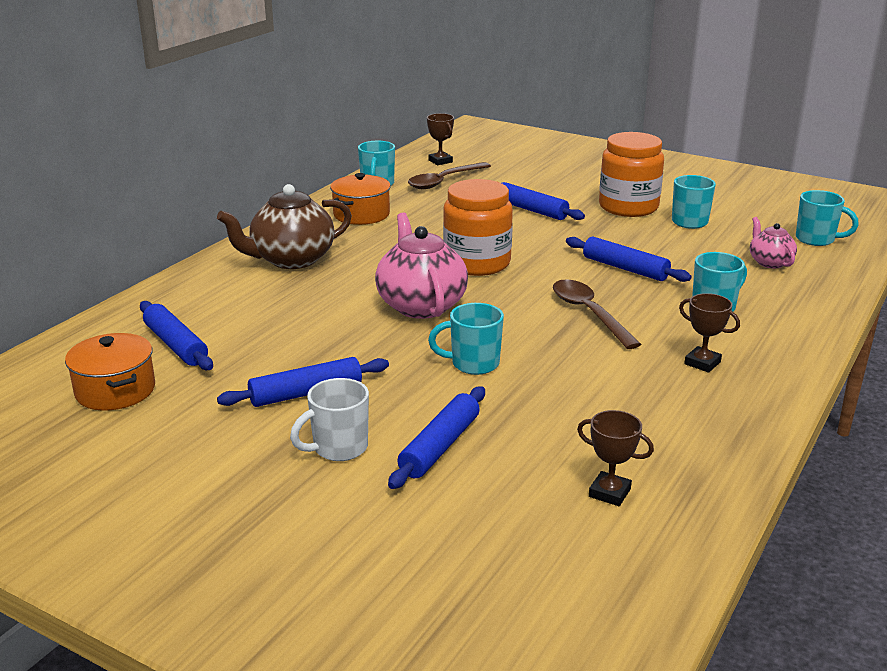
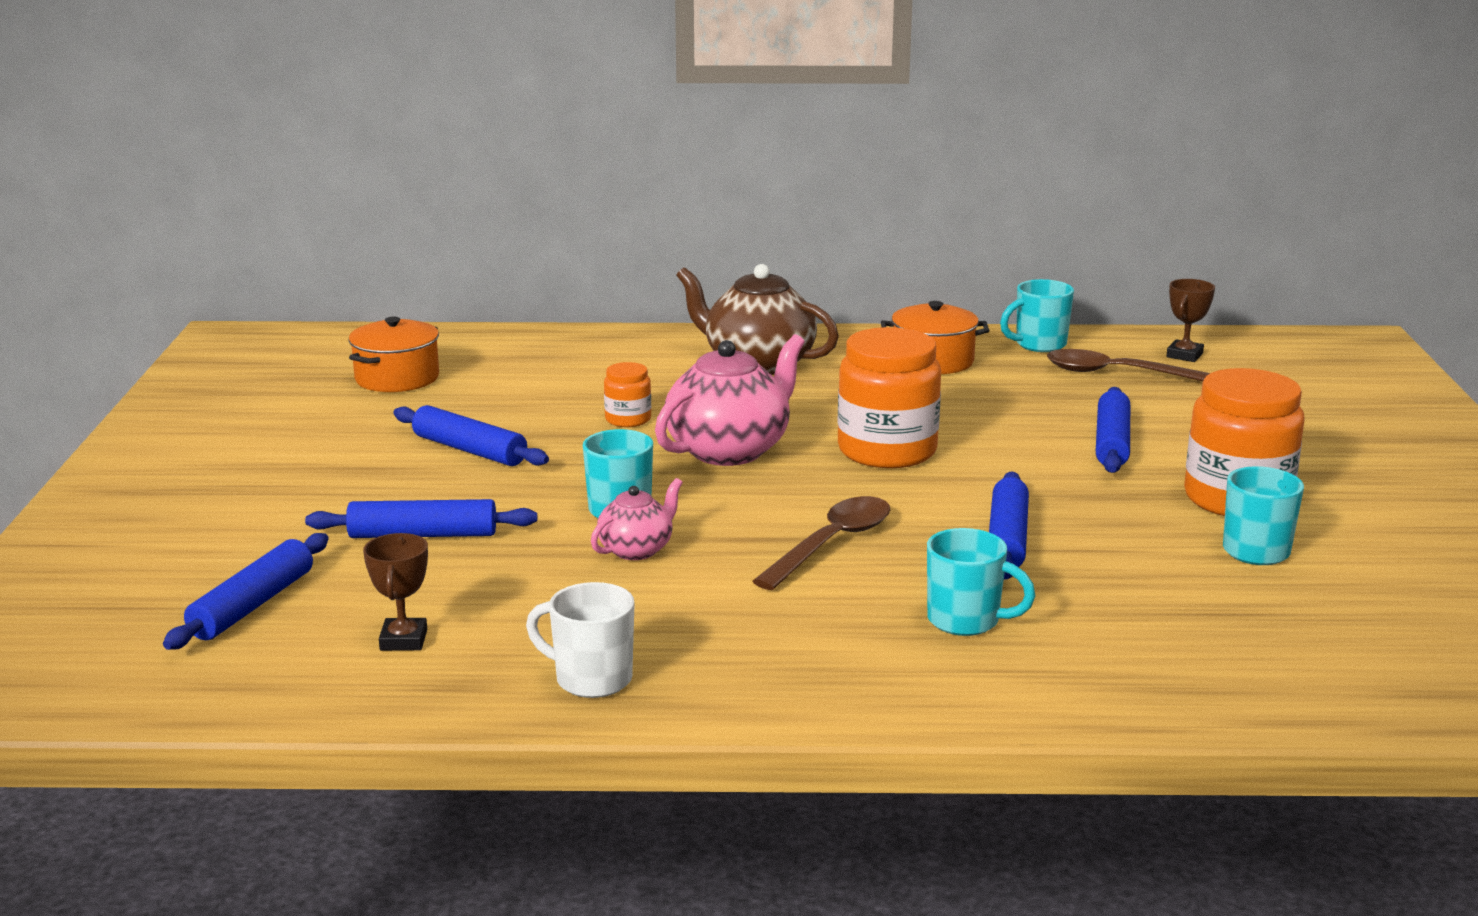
camera: 60 degrees right, 5 degrees down
(176, 345) = (506, 373): blue rolling pin -> blue rolling pin (253, 605)
(327, 323) = (628, 419): none -> orange jar
(338, 448) = (378, 491): white mug -> white mug (591, 679)
(702, 363) = (777, 641): brown trophy -> none
(769, 262) = (1196, 637): pink teapot -> pink teapot (636, 550)
(816, 239) = (1362, 664): turquoise mug -> none

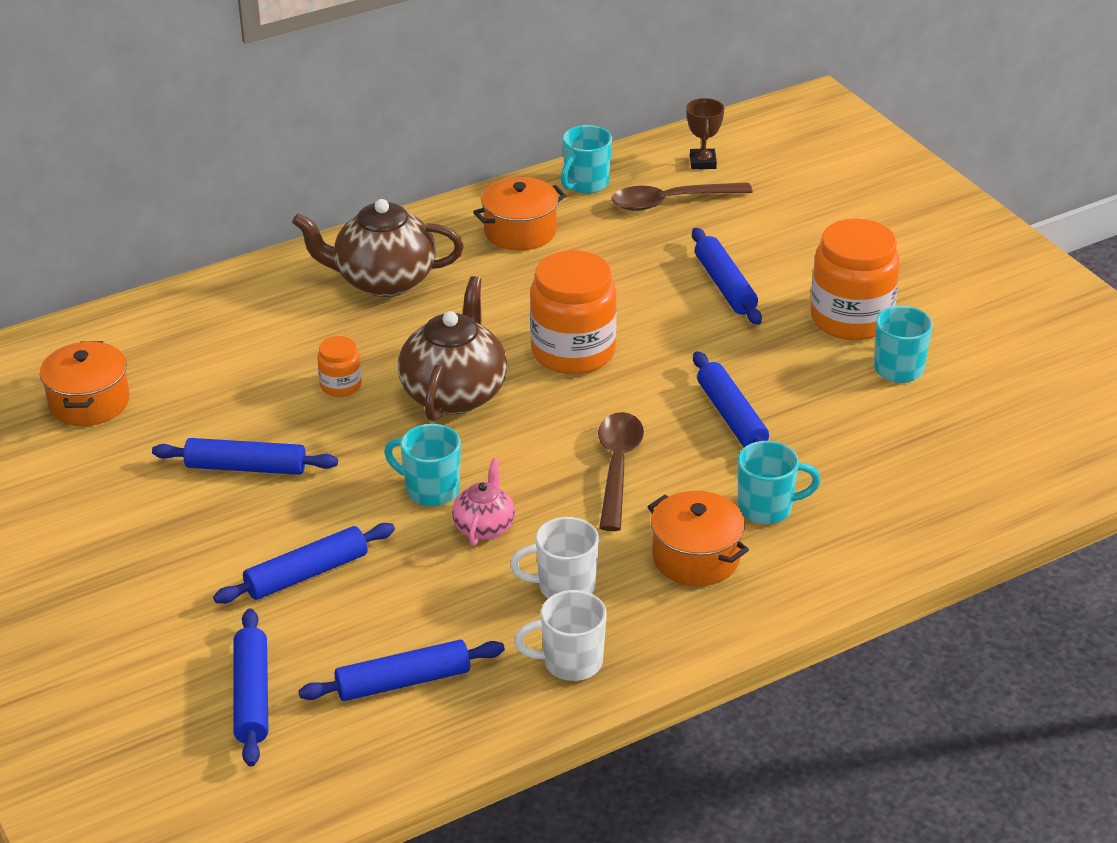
camera: 30 degrees left, 15 degrees up
(403, 640) = (403, 682): brown trophy -> blue rolling pin
(660, 618) = (564, 587): none -> white mug
(729, 450) = (454, 393): pink teapot -> brown teapot
(834, 637) = (696, 557): none -> orange pot

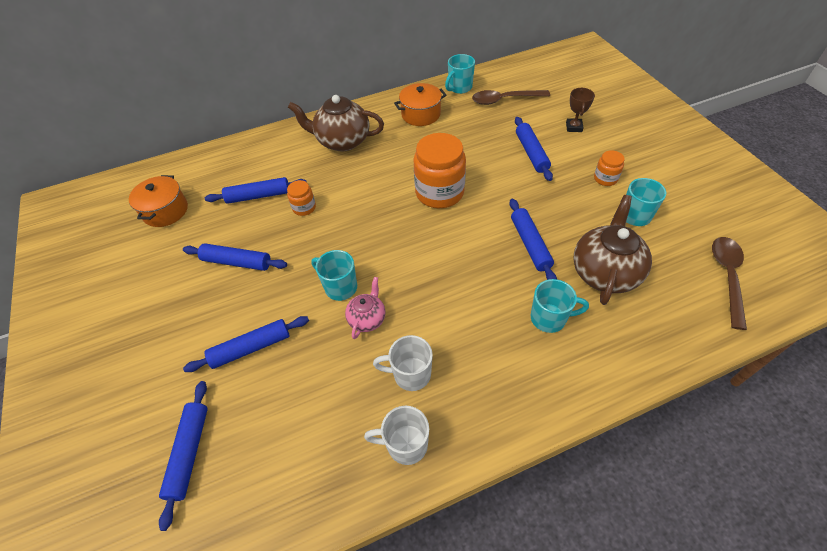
camera: 10 degrees right, 15 degrees up
(403, 682) = (290, 451): blue rolling pin -> blue rolling pin (258, 196)
(454, 393) = (367, 217): brown teapot -> brown teapot (604, 272)
(617, 467) = (456, 278): brown spoon -> brown spoon (727, 277)
(696, 557) = (500, 356): orange pot -> none
(703, 162) = (523, 77): brown trophy -> brown trophy (574, 127)
(851, 319) = (605, 178): orange jar -> orange jar, size x0.49

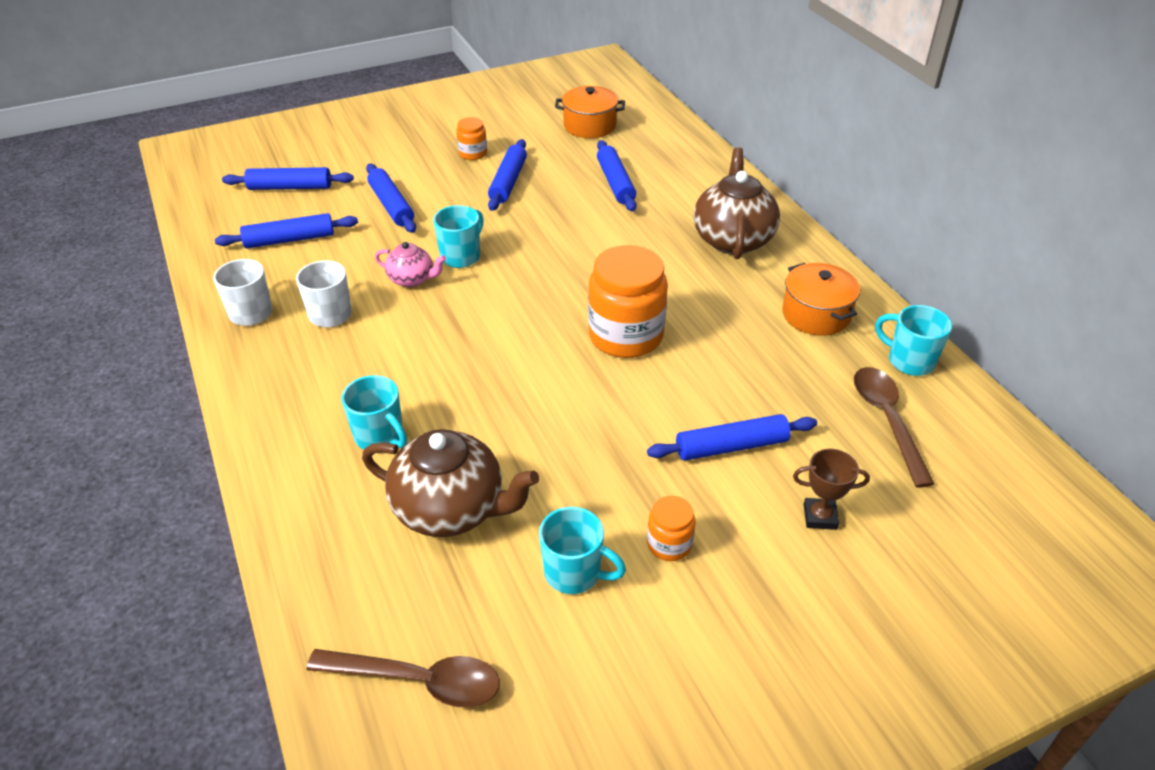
camera: 85 degrees right, 10 degrees down
(304, 208) = (594, 219): orange jar -> orange jar (473, 153)
(530, 244) = (515, 427): blue rolling pin -> blue rolling pin (289, 239)
(549, 318) = (380, 437): turquoise mug -> turquoise mug turned 45 degrees counterclockwise

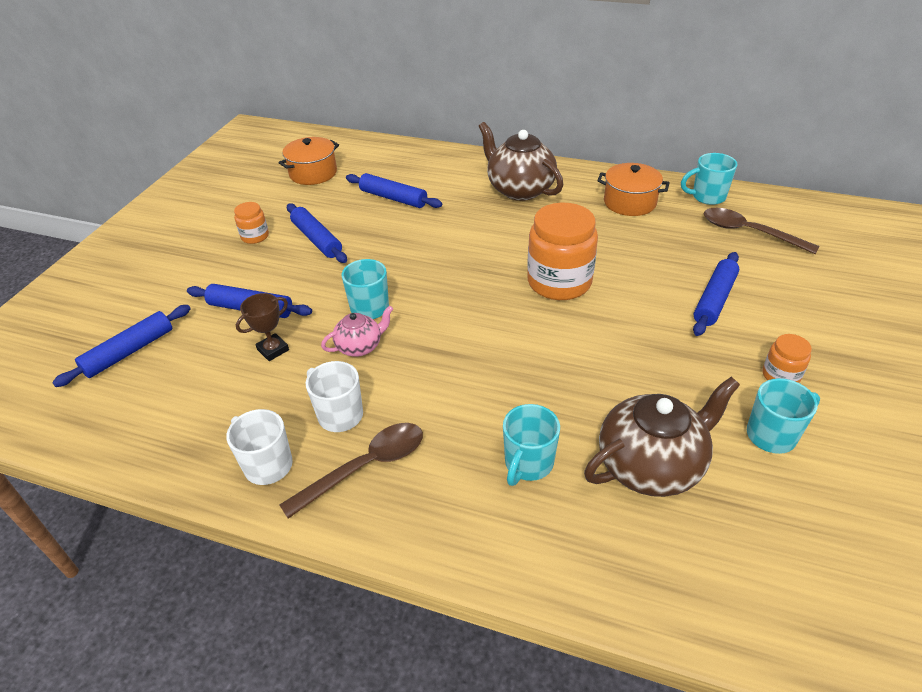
camera: 45 degrees left, 0 degrees up
(289, 239) = (202, 389): blue rolling pin -> none
(380, 437) = (528, 464): turquoise mug -> turquoise mug turned 120 degrees clockwise
(418, 681) = (821, 583): brown spoon -> brown spoon (366, 467)
(820, 517) = (808, 302): brown trophy -> brown trophy (273, 350)

